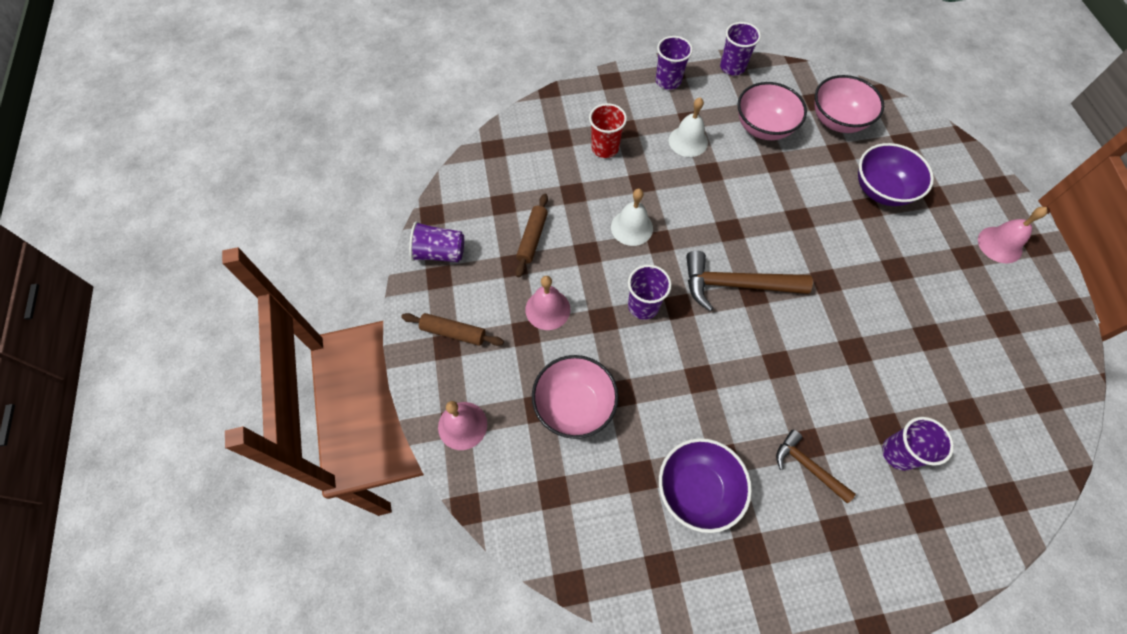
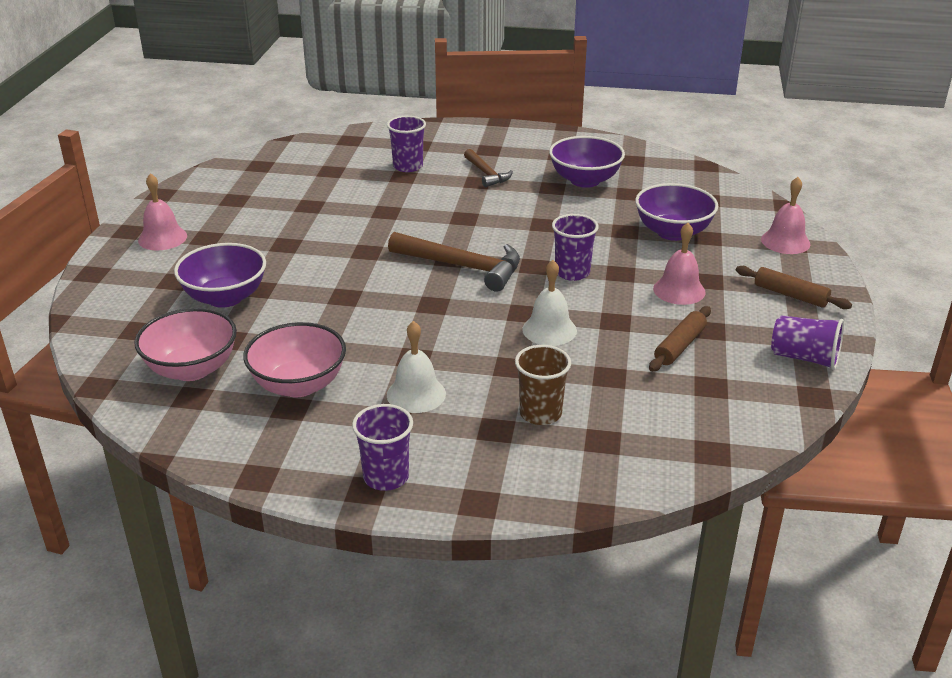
camera: 160 degrees left, 30 degrees down
(574, 406) = (673, 232): pink bowl -> purple bowl
(605, 148) = (540, 413): red cup -> brown cup
(732, 67) = (266, 471): purple cup -> none

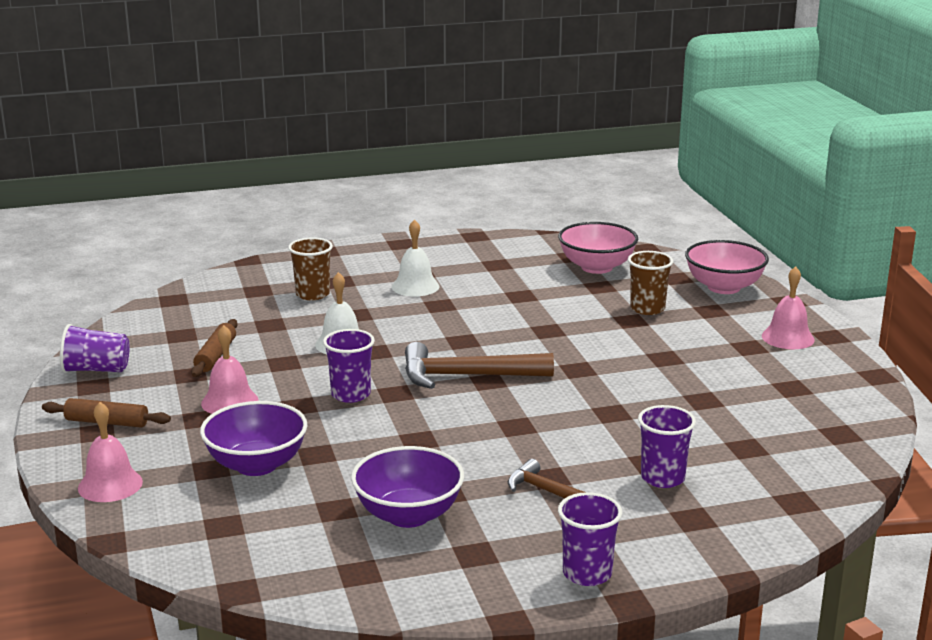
camera: 155 degrees right, 10 degrees down
(225, 297) = (647, 309): purple bowl -> brown cup
(298, 385) = (507, 274): pink bowl -> pink bowl (724, 287)
(386, 477) = (394, 249): purple cup -> purple cup (587, 574)

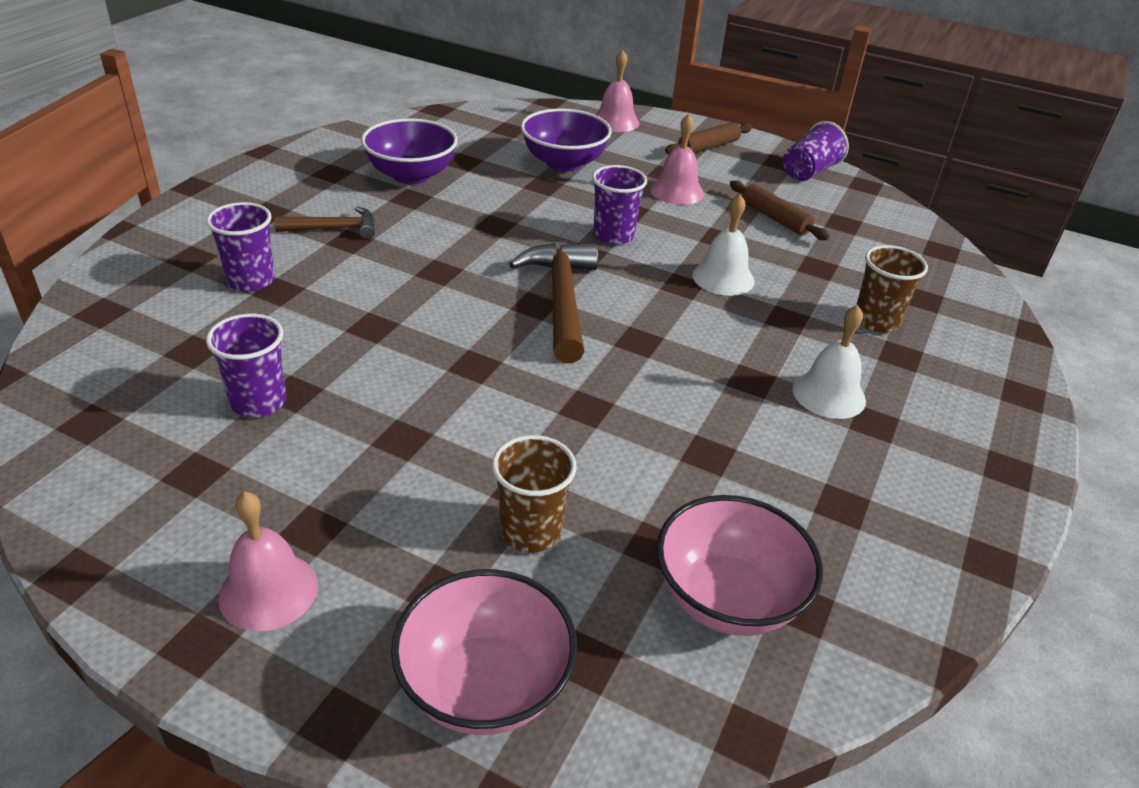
camera: 130 degrees right, 15 degrees up
(466, 376) = (561, 299): brown hammer -> brown hammer turned 45 degrees counterclockwise
(587, 574) = (238, 189): purple cup -> purple cup (258, 402)

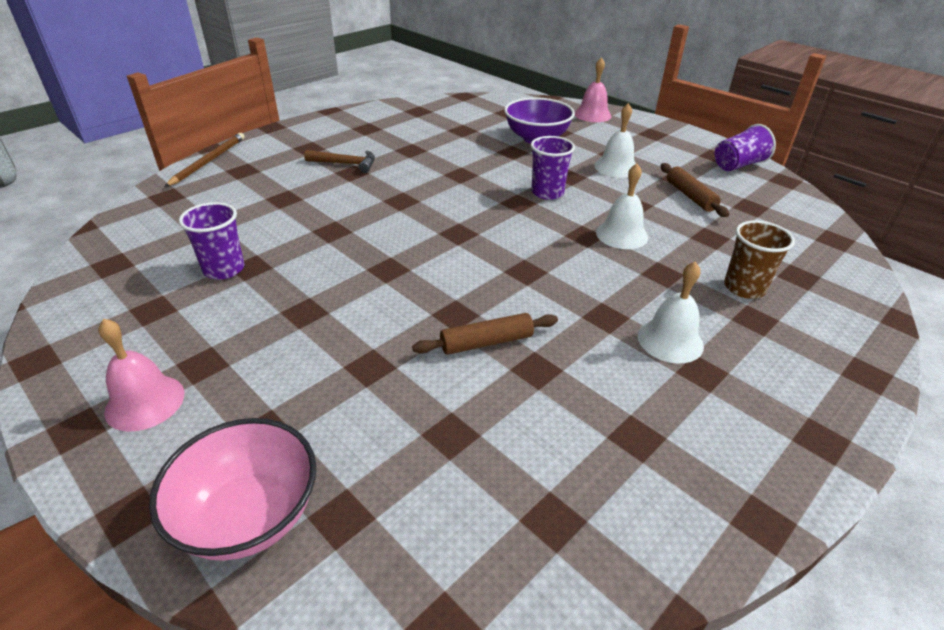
camera: 20 degrees right, 0 degrees up
(130, 250) = (209, 161): none -> brown pencil
(251, 280) = (270, 189): purple cup -> none
(411, 175) = (420, 135): purple bowl -> none
(531, 531) = (357, 400): brown cup -> none
(561, 299) = (480, 232): brown hammer -> none
(677, 191) = (616, 167): pink bell -> white bell
(708, 147) = (659, 139): brown rolling pin -> brown rolling pin (486, 342)
(727, 598) = (489, 495): pink bowl -> none

